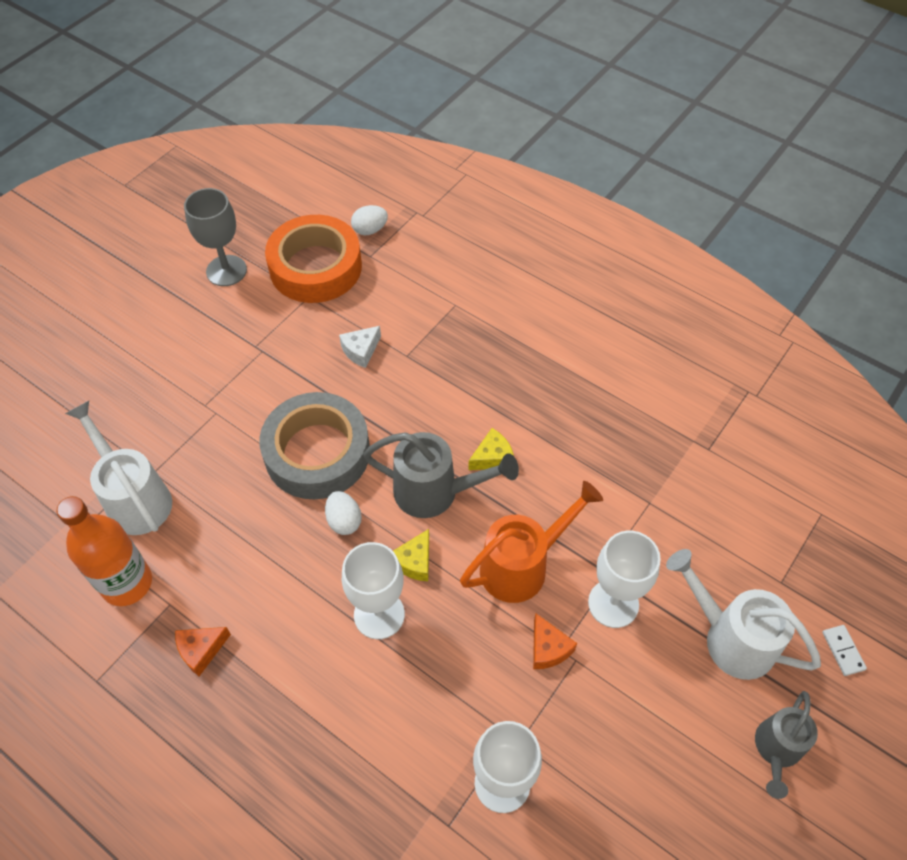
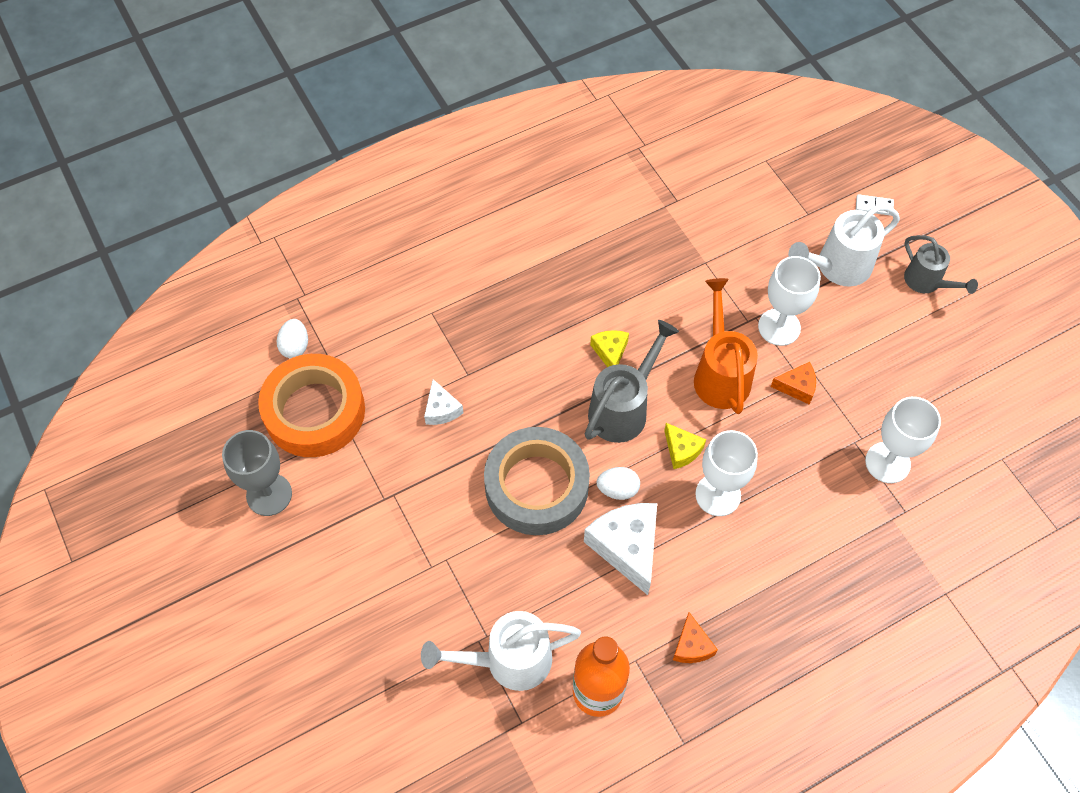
camera: 65 degrees left, 5 degrees up
(286, 552) = (627, 547): none -> white cheese

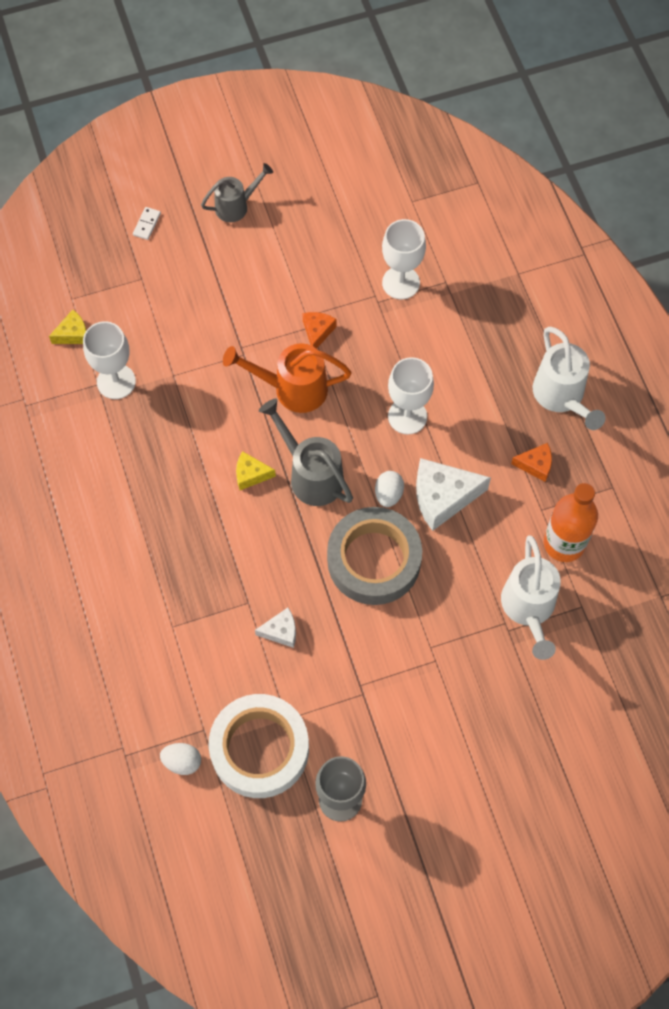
camera: 80 degrees left, 5 degrees up
(315, 411) = (259, 749): orange tape -> white tape
(681, 450) = (360, 435): yellow cheese -> yellow cheese (73, 334)
(779, 327) = (255, 331): white goblet -> white goblet (116, 381)
(837, 267) = (204, 270): white watering can -> white watering can (561, 397)

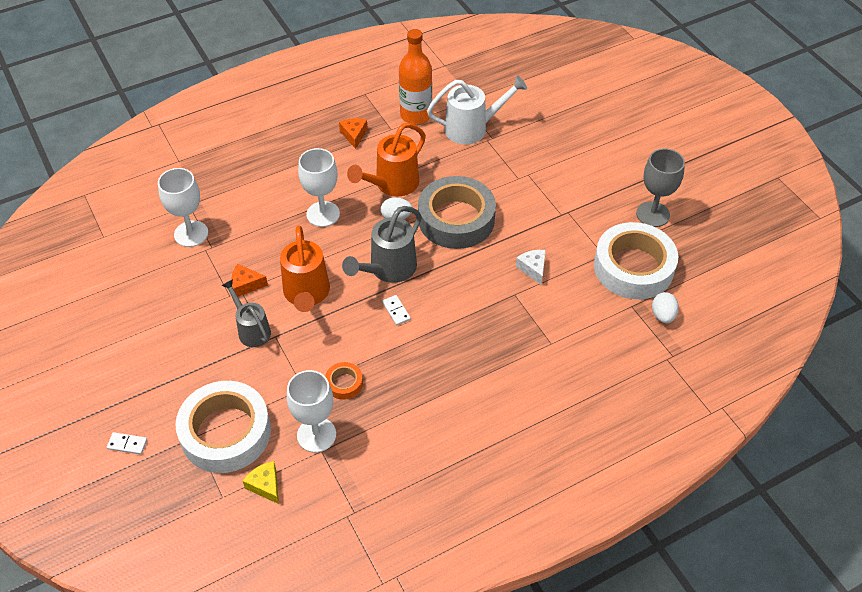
camera: 100 degrees left, 15 degrees down
(139, 304) = (226, 432): none -> white tape
(169, 412) = (344, 383): none -> orange tape
(236, 206) = (105, 369): grey watering can -> grey watering can (251, 330)
(251, 474) = (396, 311): yellow cheese -> white domino
(442, 497) = (392, 185): white cheese -> orange watering can
(561, 397) = (292, 126): white watering can -> none

